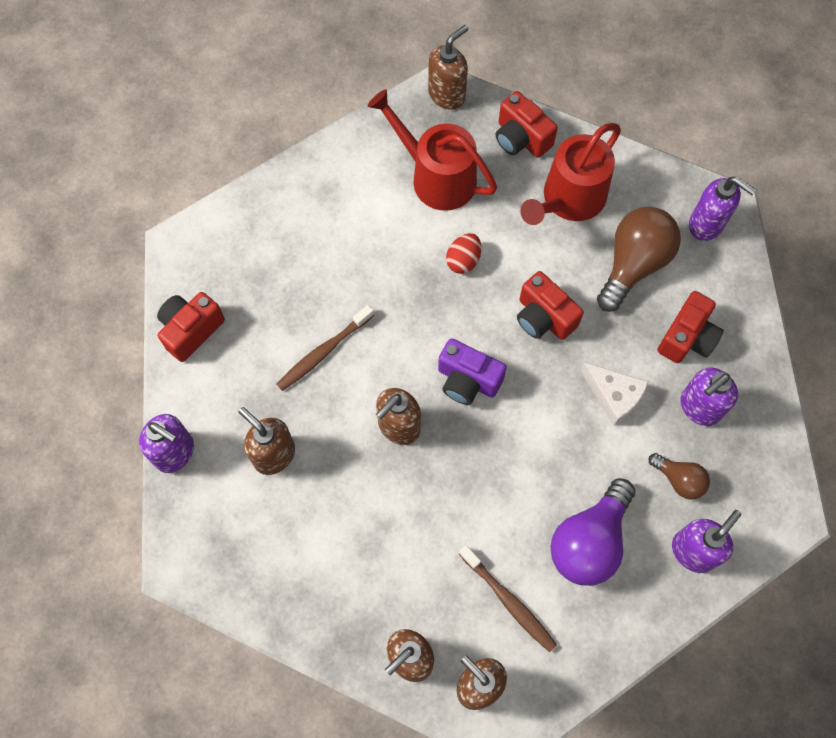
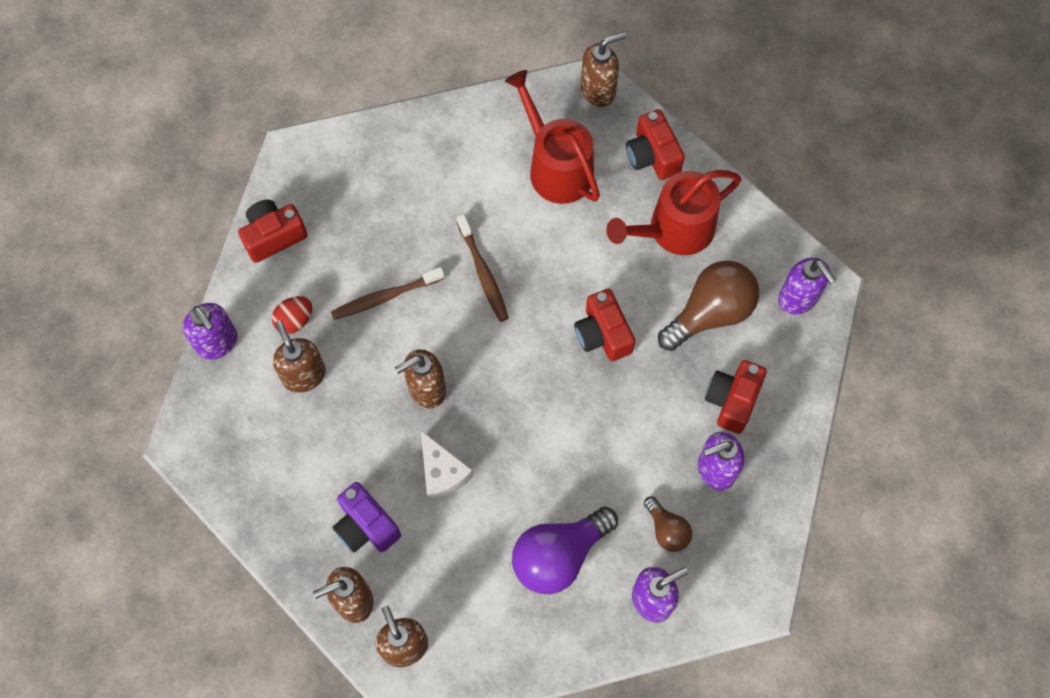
camera: 20 degrees right, 0 degrees up
(463, 260) = (549, 255): red egg -> red egg (294, 320)
(467, 380) = (507, 368): purple camera -> purple camera (366, 526)
(509, 601) = (462, 582): brown toothbrush -> brown toothbrush (483, 273)
(614, 396) = (638, 431): white cheese -> white cheese (442, 472)
(687, 338) = (732, 400): red camera -> red camera turned 150 degrees clockwise

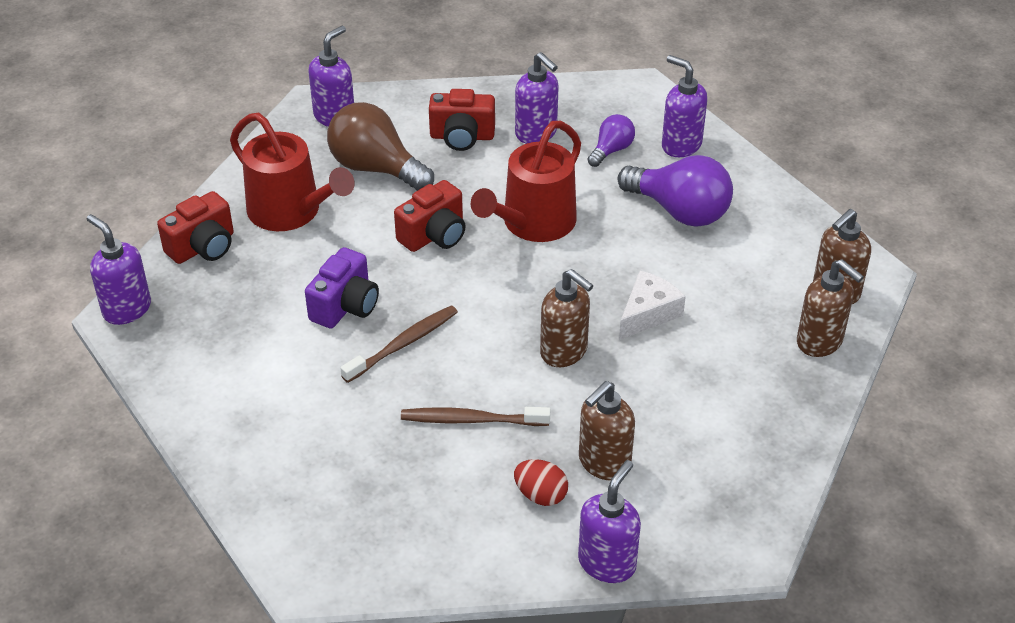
camera: 110 degrees left, 25 degrees down
(273, 236) = (437, 556): red camera -> none
(366, 526) = (740, 355): purple camera -> purple camera (345, 306)
(385, 297) = (471, 420): brown toothbrush -> brown toothbrush turned 135 degrees clockwise
(556, 167) = (243, 319): red watering can -> red watering can (533, 223)
(598, 90) = (126, 309): brown soap dispenser -> purple soap dispenser
(667, 530) = (611, 150): brown light bulb -> purple light bulb

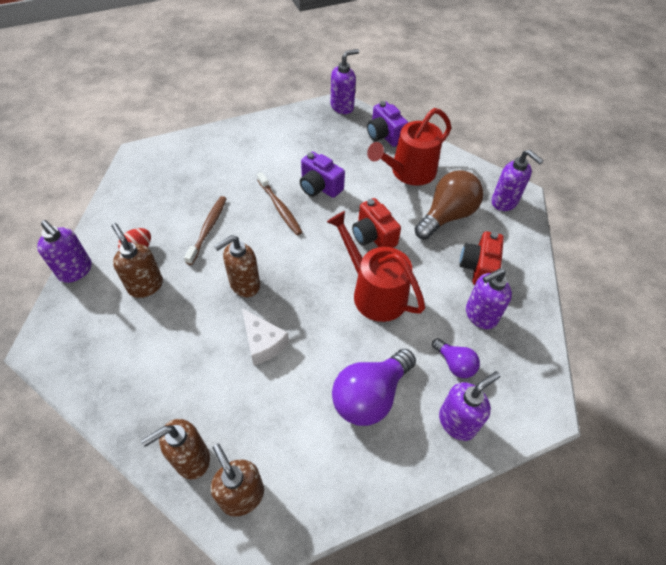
camera: 100 degrees right, 10 degrees up
(203, 247) = (384, 135): red camera -> purple camera

